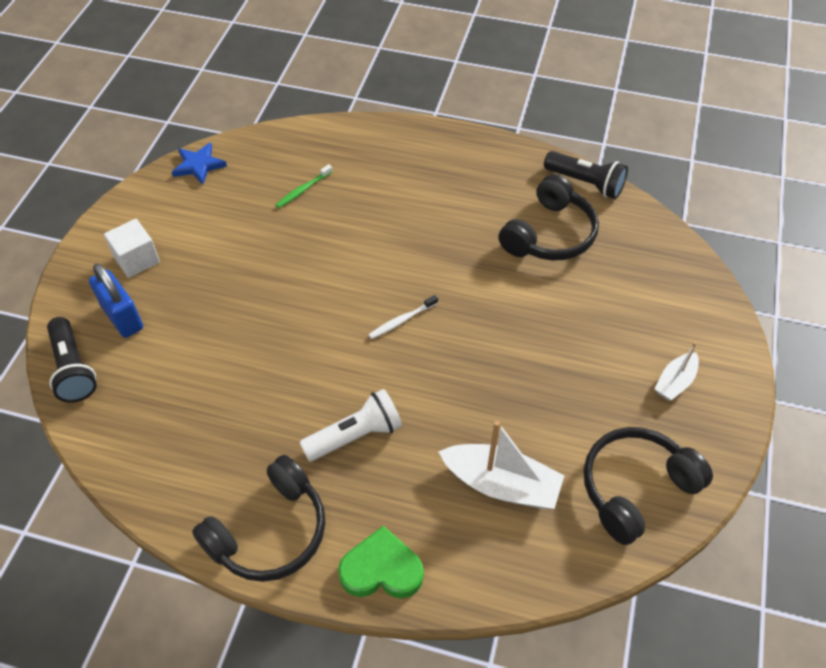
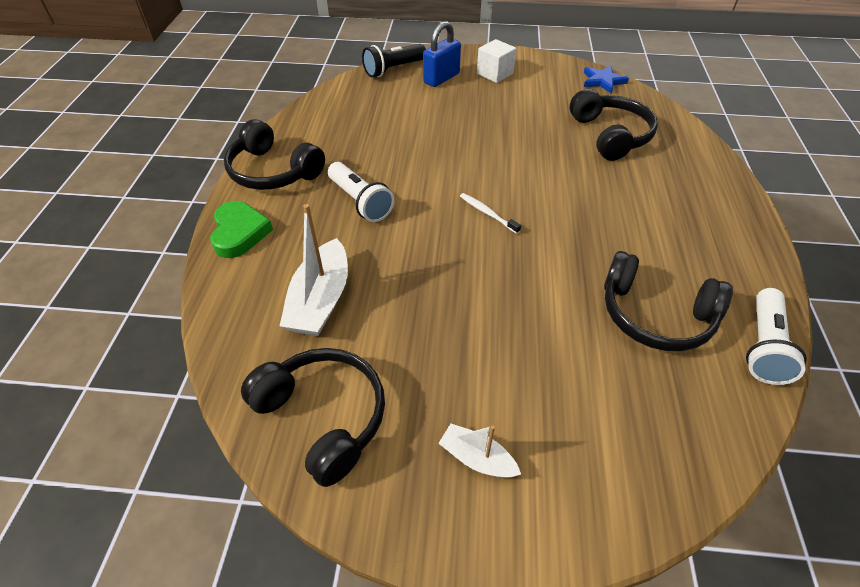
camera: 80 degrees right, 5 degrees down
(303, 190) = (610, 135): green toothbrush -> black headphones
(585, 183) = (763, 346): black flashlight -> white flashlight

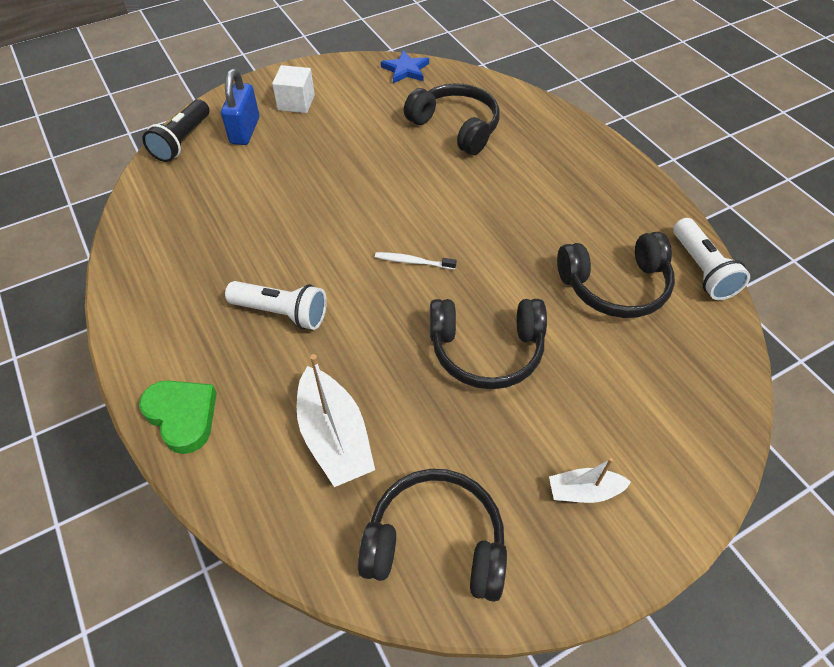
camera: 35 degrees left, 5 degrees up
(273, 171) = (154, 327): black headphones -> black headphones (486, 350)

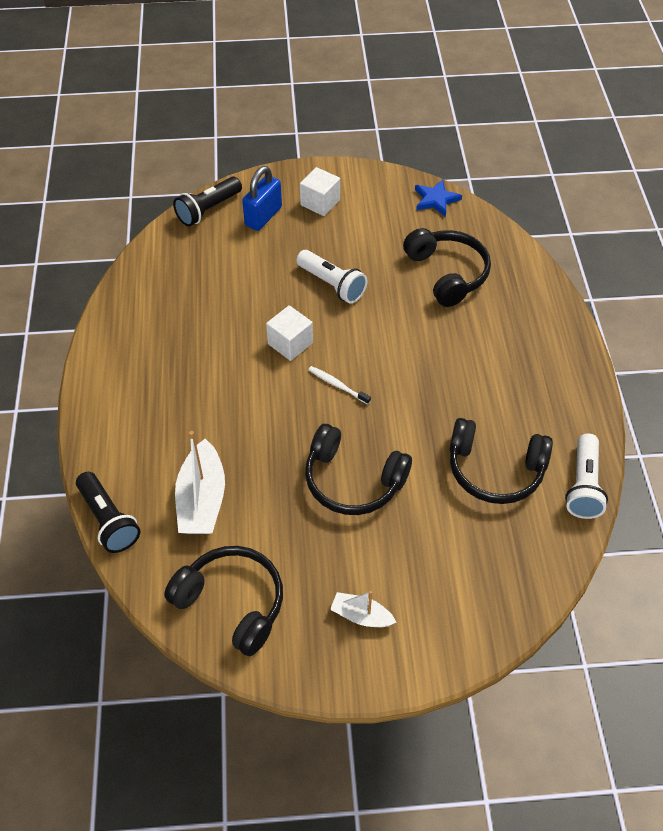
camera: 25 degrees right, 0 degrees up
(182, 416) = (105, 441): green heart -> none
(233, 508) = (108, 520): none -> black flashlight
(282, 313) = (212, 389): white flashlight -> white flashlight (332, 284)
(340, 238) = (290, 343): none -> white cube

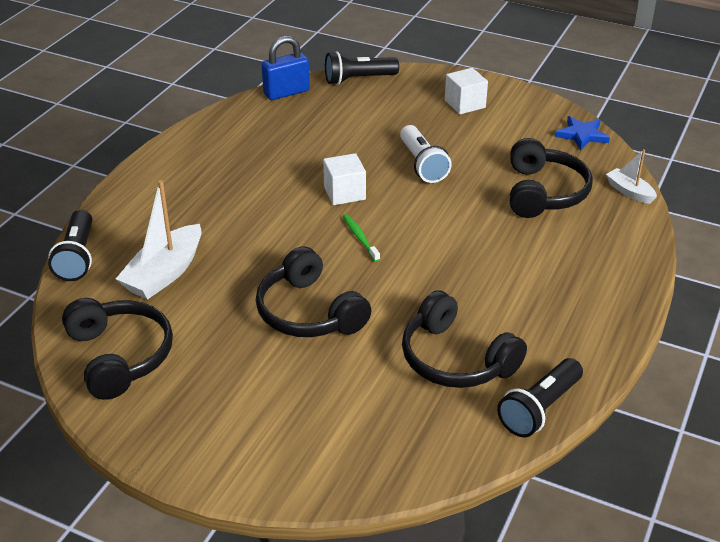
camera: 30 degrees right, 15 degrees down
(263, 216) = (403, 98): blue padlock -> blue padlock (286, 92)
(337, 385) = (360, 238): white toothbrush -> green toothbrush
(361, 616) = (222, 416): white boat -> white boat (629, 192)
(583, 485) = (540, 409): white flashlight -> black flashlight

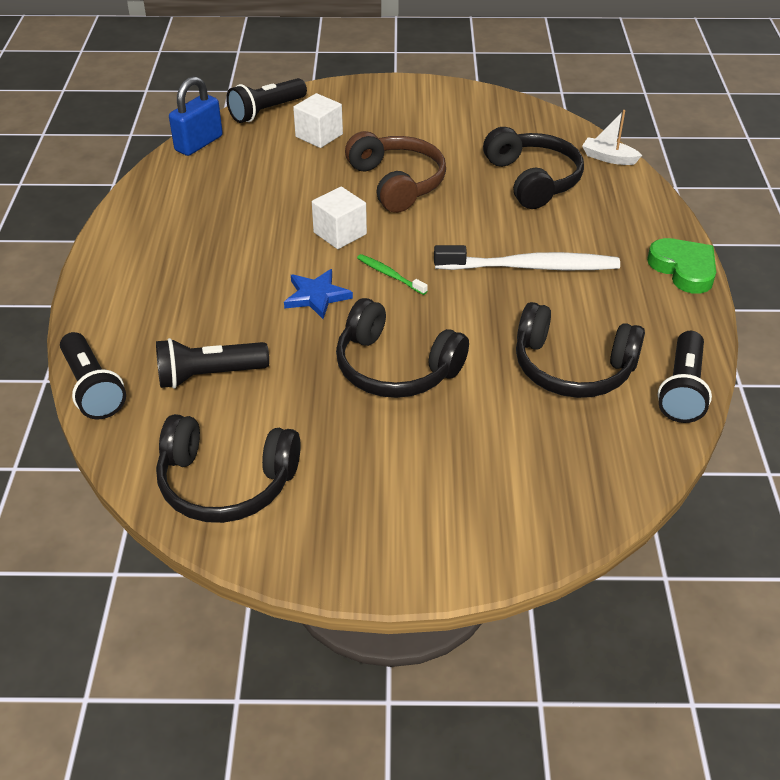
camera: 25 degrees left, 5 degrees up
(119, 356) = (226, 482): black headphones -> black headphones turned 150 degrees clockwise
(164, 273) = (209, 375): white boat -> black flashlight
(422, 164) = (397, 183): white flashlight -> brown headphones
(465, 104) = (394, 111): white cube -> white cube (319, 135)
(483, 265) = (530, 267): none -> white toothbrush
(582, 135) = (527, 114): blue star -> blue star (316, 296)
(624, 307) = (683, 269): none -> green heart

